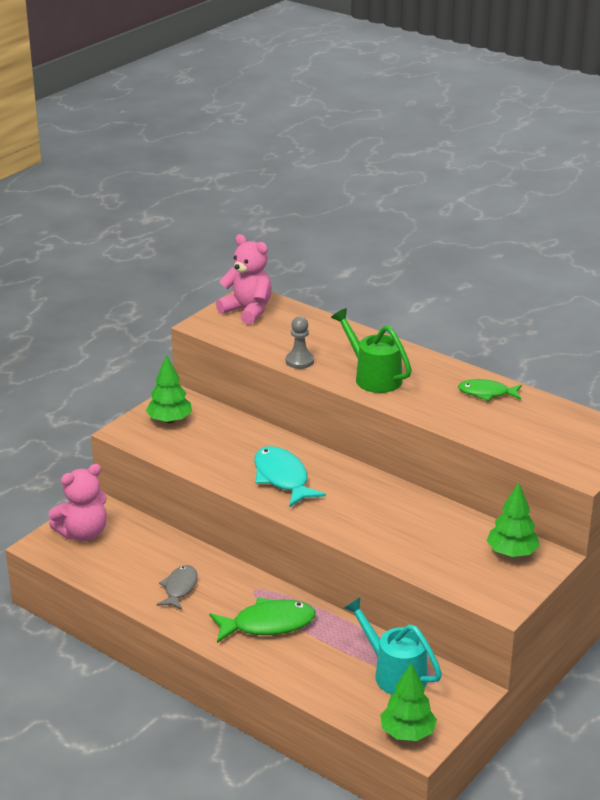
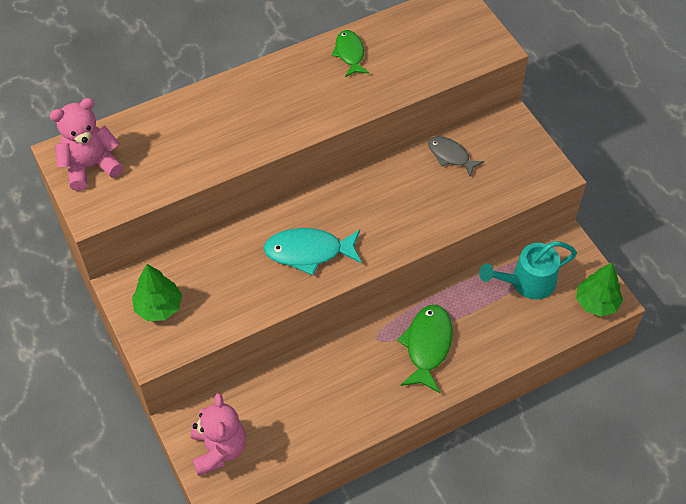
camera: 65 degrees left, 25 degrees up
(179, 588) = (345, 396): grey fish -> grey fish (450, 156)
(299, 361) = (213, 161): grey pawn -> none
(373, 376) = (275, 118): green watering can -> none
(486, 393) = (349, 53): green fish -> green fish turned 135 degrees clockwise
(512, 553) = (495, 140): green tree -> none

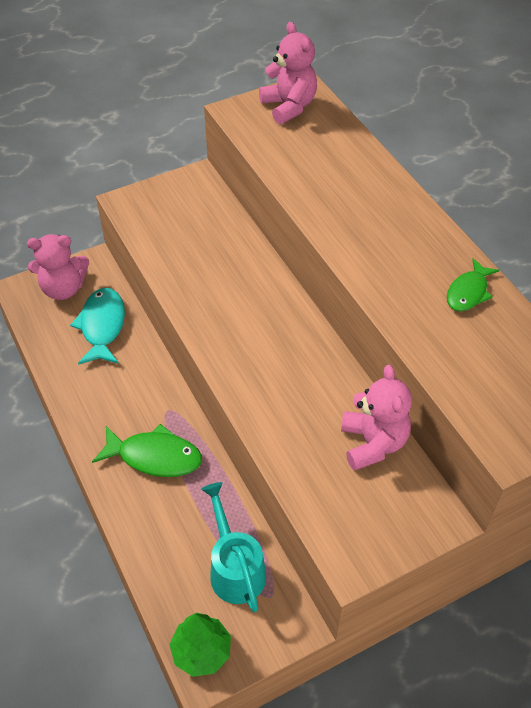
camera: 90 degrees right, 5 degrees down
(158, 307) = (174, 202): green tree -> none
(308, 252) = (232, 308): turquoise fish -> turquoise fish (102, 326)
(349, 53) = (468, 292): green fish -> green fish turned 135 degrees clockwise
(450, 156) = (373, 443): grey fish -> pink teddy bear

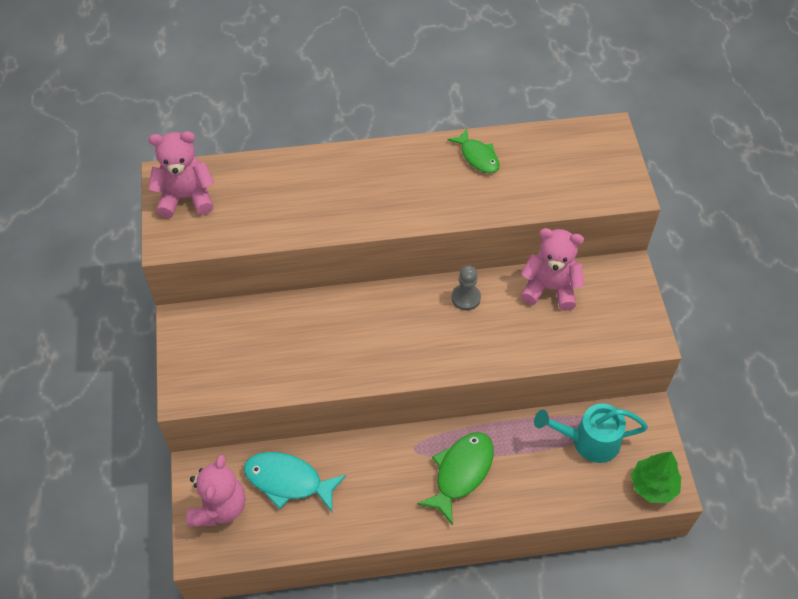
camera: 70 degrees left, 5 degrees up
(321, 370) = (466, 298): none -> grey pawn

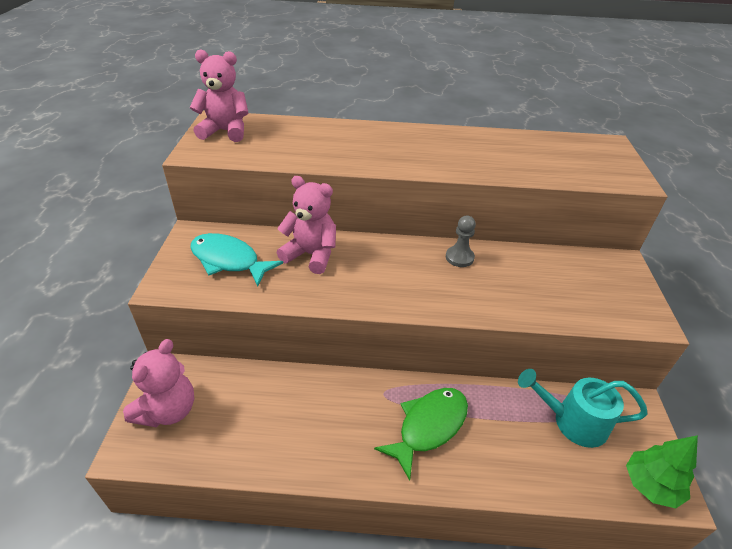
camera: 10 degrees right, 15 degrees down
(288, 481) = (247, 399): turquoise fish -> turquoise fish (228, 260)
(478, 157) = (487, 142): green fish -> none
(550, 288) = (543, 263): pink teddy bear -> pink teddy bear (311, 255)

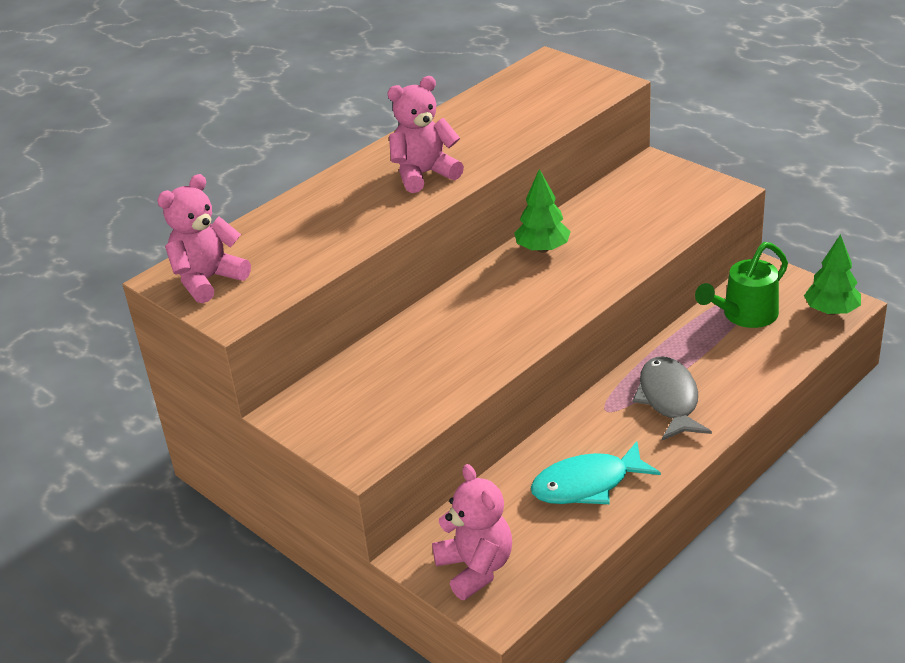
camera: 45 degrees left, 5 degrees down
(228, 260) = (370, 400): turquoise fish -> turquoise fish (587, 484)
(311, 255) = (428, 340): pink teddy bear -> pink teddy bear (424, 174)
(429, 426) = (669, 399): green fish -> grey fish
(459, 257) = (543, 249): grey pawn -> green tree
(572, 421) = (744, 315): turquoise watering can -> green watering can

